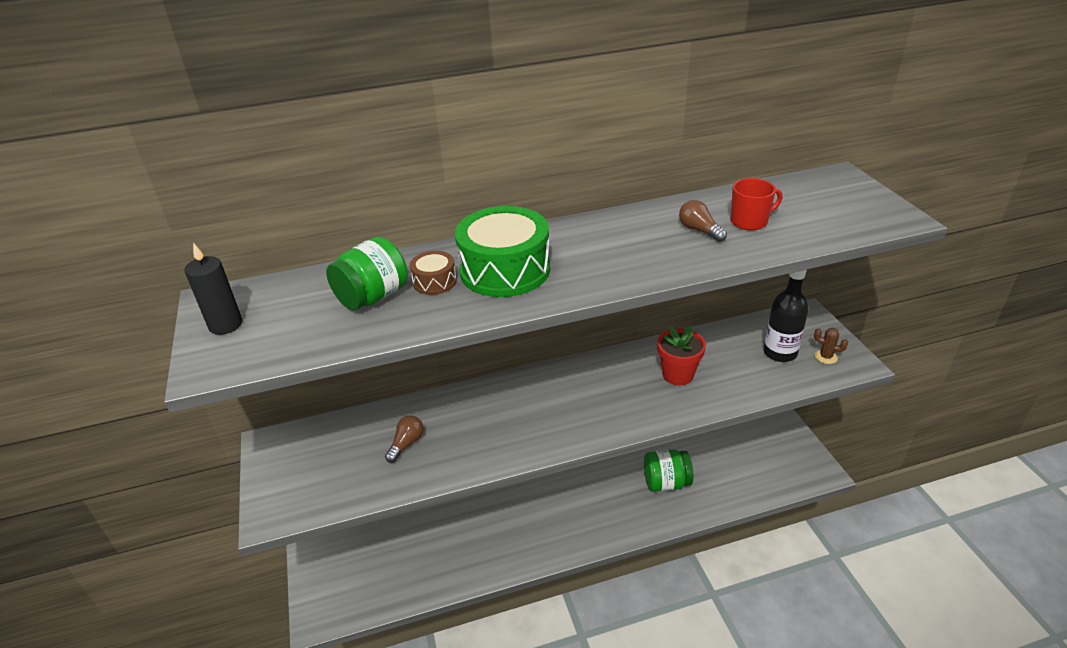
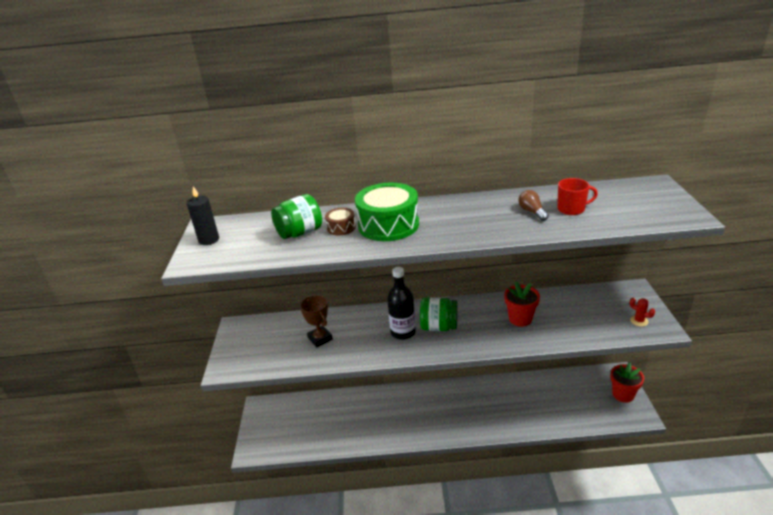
camera: 15 degrees right, 5 degrees down
(406, 444) = (320, 338): brown light bulb -> brown trophy
(666, 482) = (514, 403): green jar -> green jar (439, 326)
(780, 353) = (603, 313): black bottle -> black bottle (403, 332)
(795, 448) = (623, 395): none -> red flower pot
(826, 357) = (639, 321): brown cactus -> red cactus

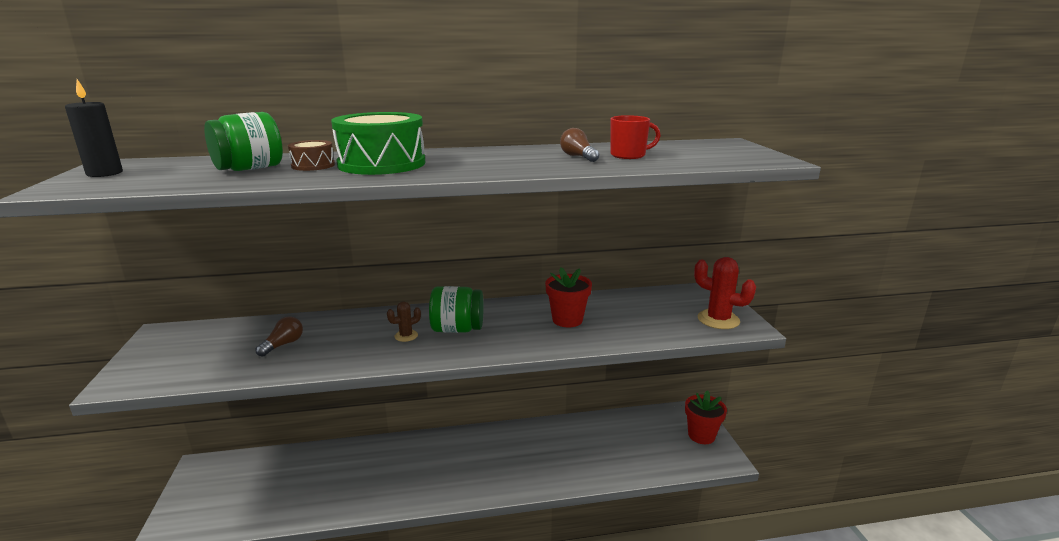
camera: 10 degrees left, 10 degrees down
(320, 338) = (283, 344): brown trophy -> brown light bulb
(403, 332) = (406, 336): black bottle -> brown cactus
(639, 321) = (718, 320): red cactus -> red cactus, size x1.86

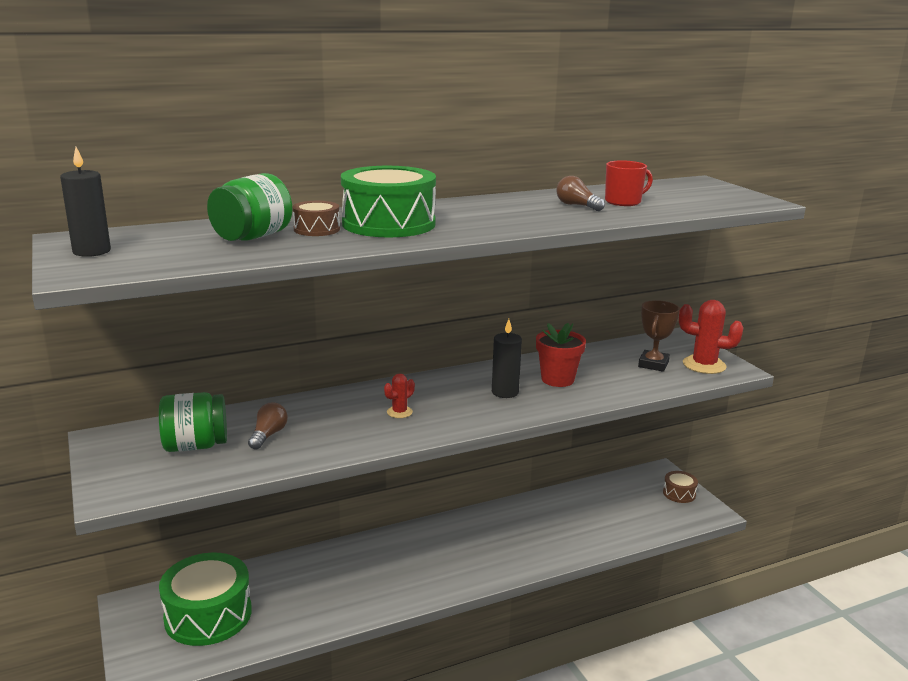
camera: 15 degrees left, 0 degrees up
(248, 487) = (208, 615): none -> green drum
(406, 336) = (399, 412): brown cactus -> red cactus
(457, 329) = (450, 400): green jar -> green jar (195, 446)
(511, 327) = (505, 392): none -> black candle
(668, 314) = (653, 364): none -> brown trophy
(701, 435) = (679, 493): red flower pot -> brown drum

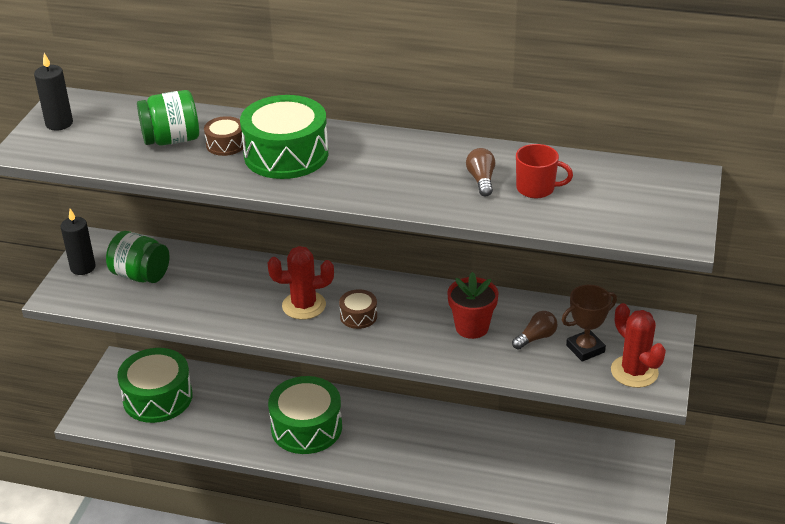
camera: 40 degrees right, 15 degrees up
(268, 435) = (193, 286): brown light bulb -> brown light bulb (536, 338)
(391, 571) = (306, 427): none -> green drum
(399, 412) = (304, 305): red cactus -> red cactus, size x1.86
(505, 392) = (409, 321): black candle -> black candle (83, 267)
(679, 493) = (633, 482): brown drum -> brown drum (358, 316)

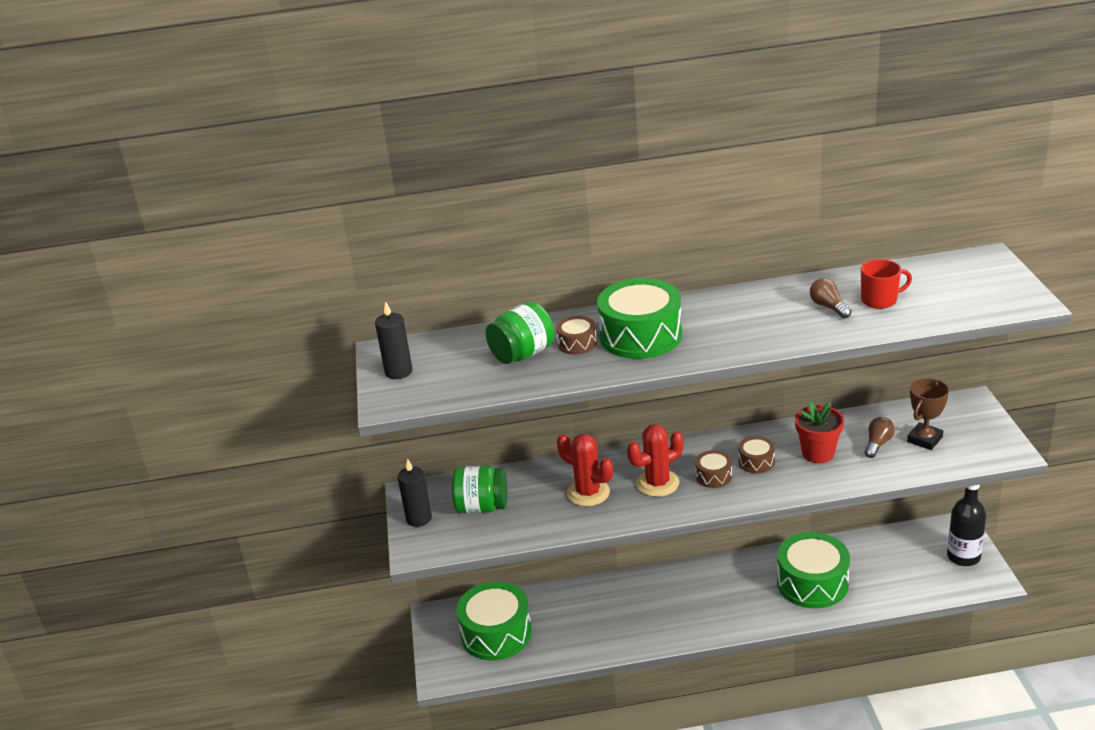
camera: 20 degrees left, 5 degrees down
(306, 427) = (656, 610): green drum -> green drum (812, 583)
(408, 316) = (756, 462): none -> brown drum
(629, 483) = (963, 557): none -> black bottle
(634, 372) = (978, 444): red cactus -> red cactus (588, 493)

